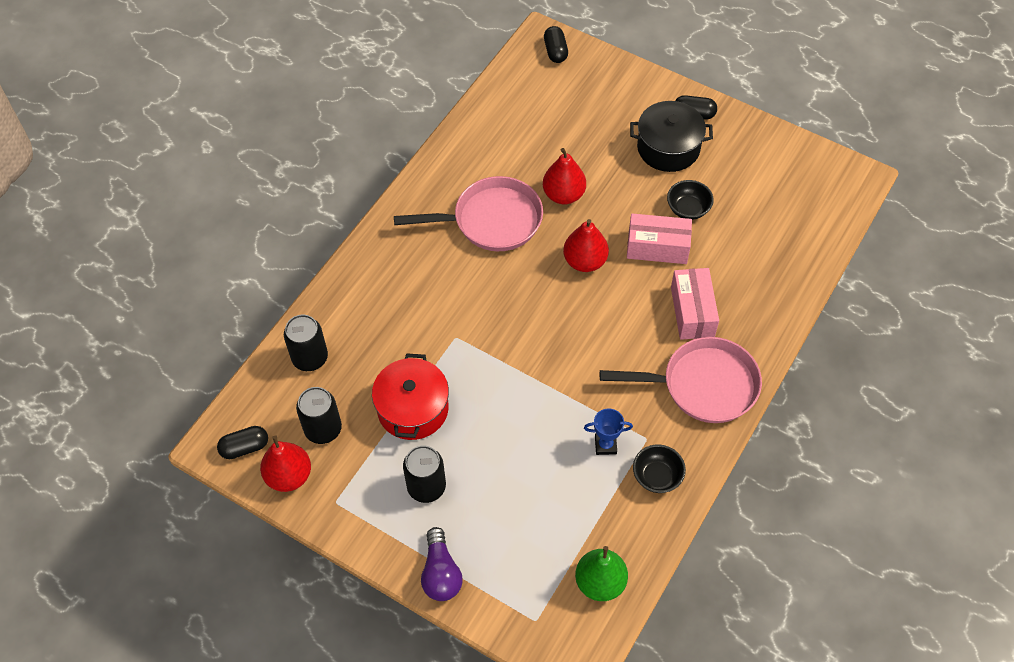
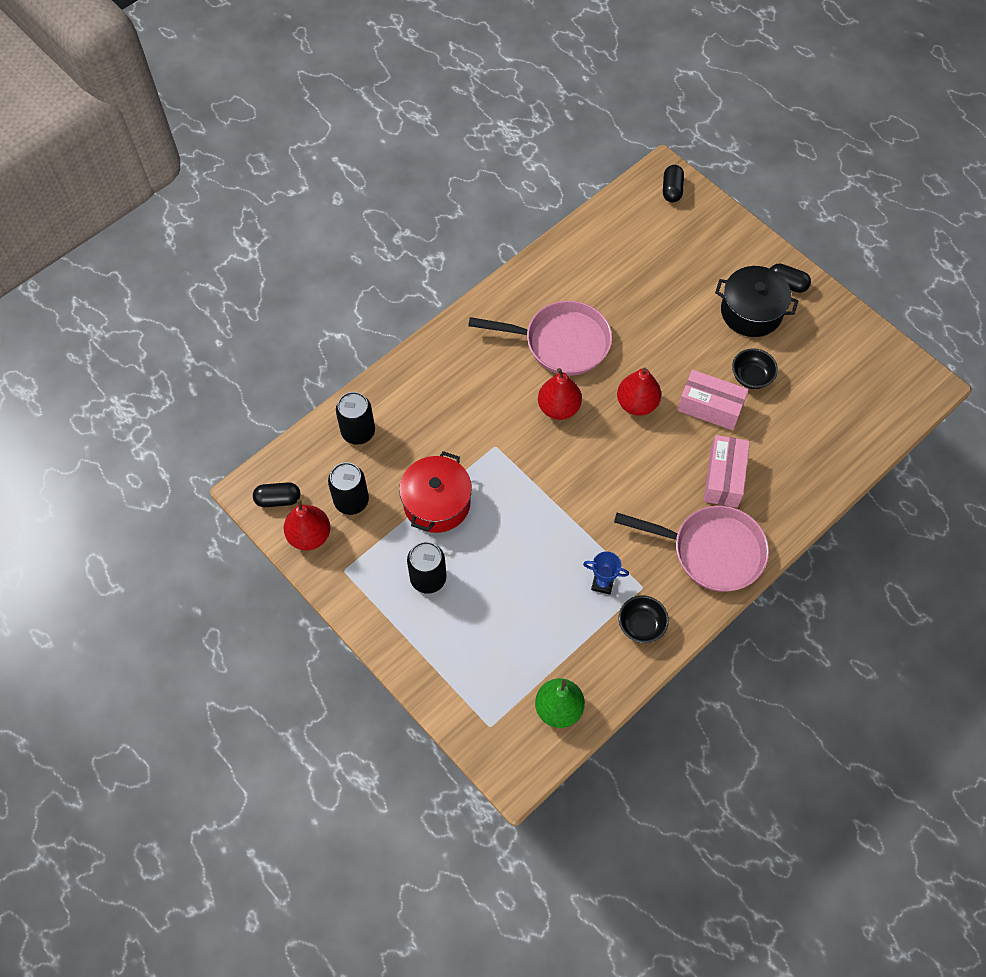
camera: 15 degrees right, 5 degrees up
(440, 573) = (418, 660): purple light bulb -> none
(563, 195) = (636, 334): red pear -> red pear (558, 408)

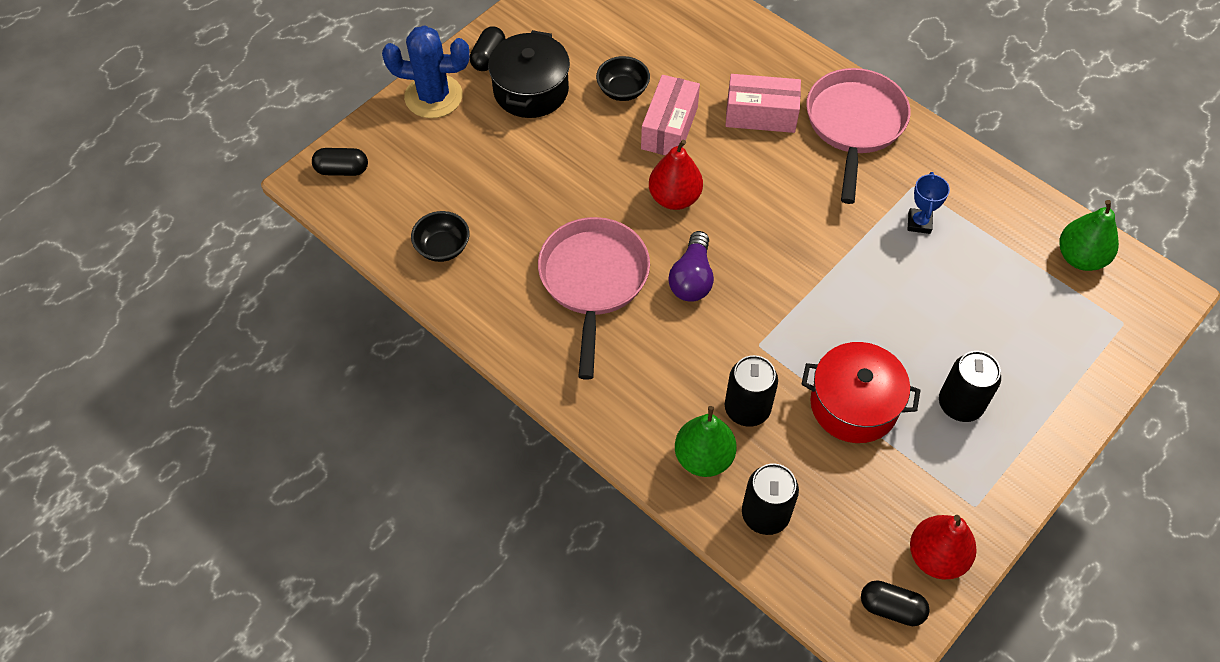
camera: 95 degrees left, 5 degrees down
(278, 499) = (891, 608): black capsule -> black capsule turned 60 degrees counterclockwise
(351, 501) = (873, 509): black can -> black can (747, 409)
(406, 399) = (703, 458): none -> green pear
(558, 408) = (692, 278): red pear -> purple light bulb
(641, 625) = (960, 185): black bowl -> black bowl (442, 247)
(744, 246) = (433, 96): none -> blue cactus

